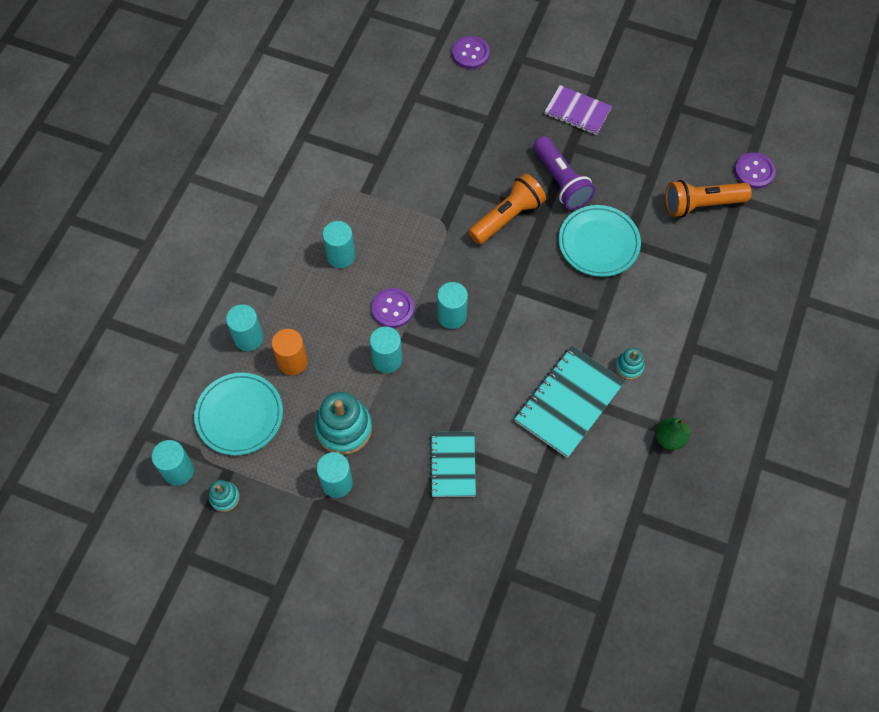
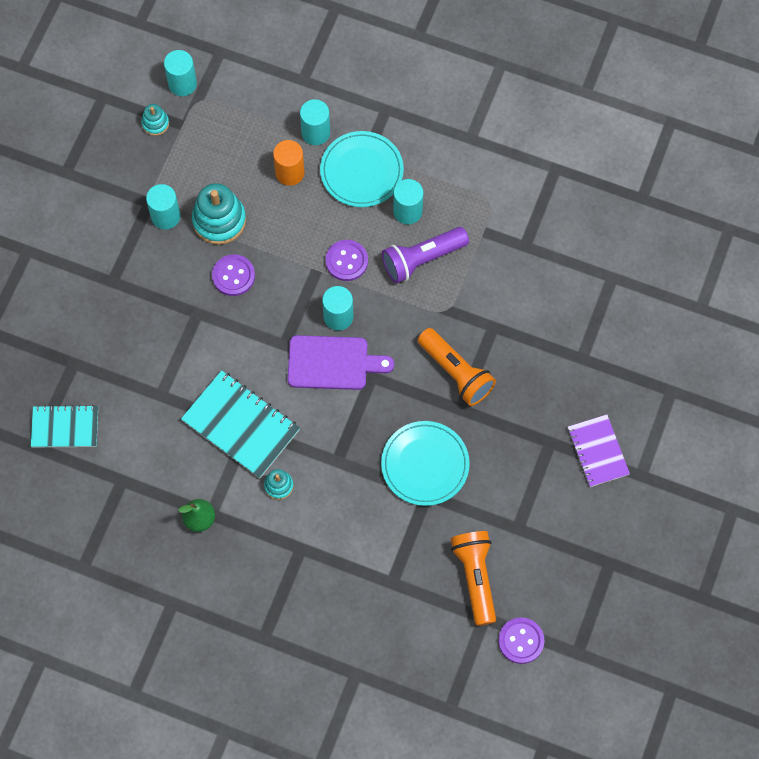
camera: 90 degrees right, 5 degrees up
(239, 415) = (235, 130): turquoise plate -> turquoise plate (361, 171)
(387, 359) = (290, 257): turquoise cylinder -> none
(453, 465) = (179, 317): turquoise notebook -> turquoise notebook (65, 427)
(470, 54) = (674, 338): purple button -> purple button (233, 276)
(500, 320) = (332, 363): none -> purple cutting board
(561, 182) = (502, 429): purple flashlight -> purple flashlight (422, 259)
(577, 111) = (598, 451): purple notebook -> purple notebook turned 45 degrees counterclockwise

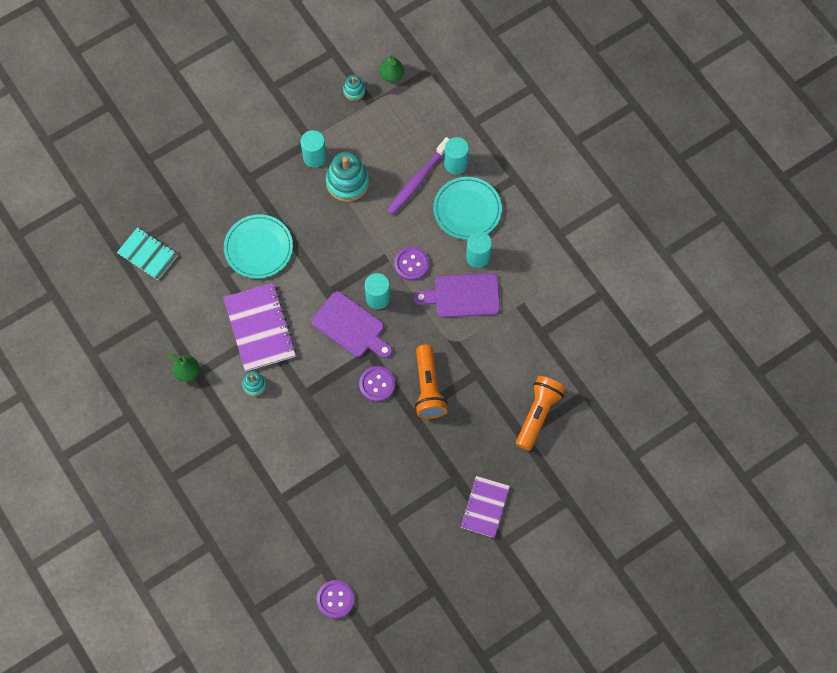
camera: 35 degrees right, 0 degrees up
(182, 84) = (391, 75): turquoise cylinder -> green pear
(233, 276) = (329, 225): purple button -> purple button (377, 384)
(240, 425) = (260, 328): turquoise notebook -> purple notebook
(290, 173) = (418, 180): orange cylinder -> purple toothbrush
(422, 259) = (463, 296): purple flashlight -> purple cutting board
(425, 464) = (361, 436): turquoise plate -> turquoise plate (258, 248)
(475, 577) = (337, 535): orange flashlight -> orange flashlight (538, 414)

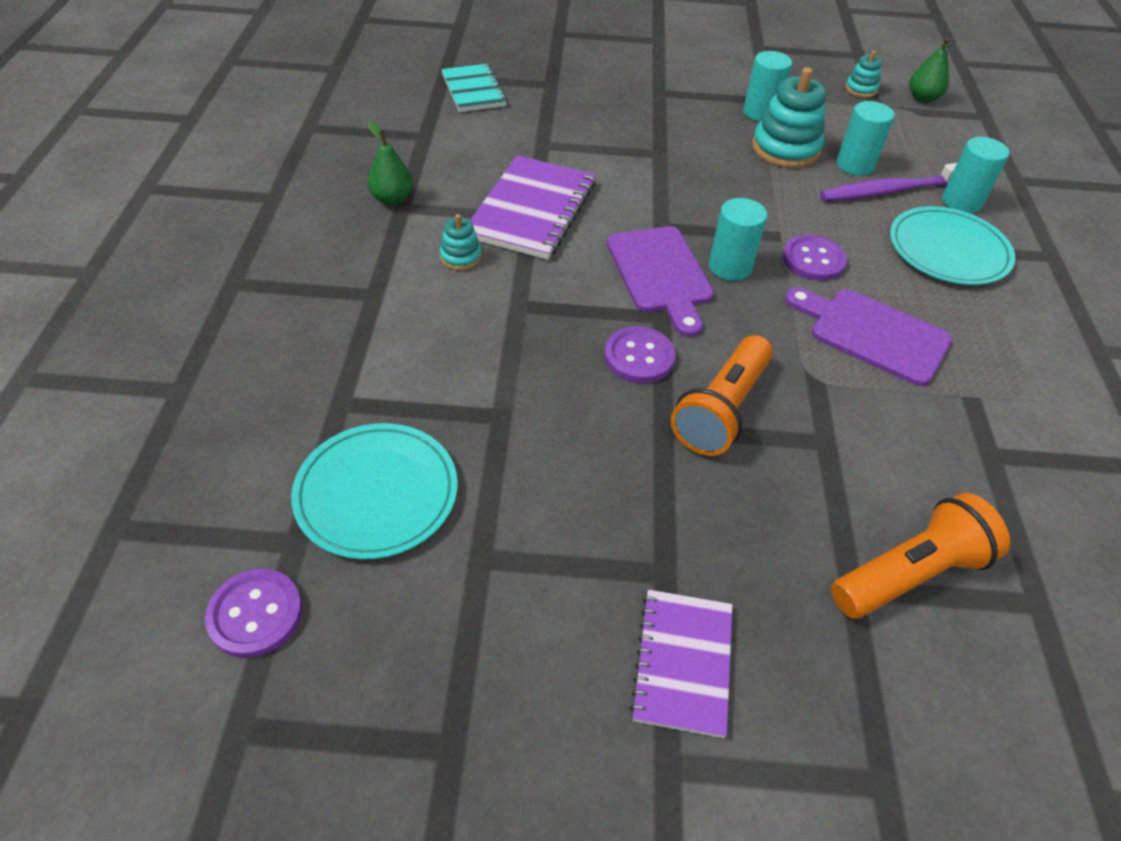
camera: 35 degrees right, 20 degrees down
(258, 248) = (610, 146): turquoise plate -> turquoise plate (377, 493)
(478, 257) = (931, 305): turquoise cylinder -> turquoise cylinder (855, 165)
(485, 507) = (683, 663): purple notebook -> purple notebook turned 45 degrees counterclockwise

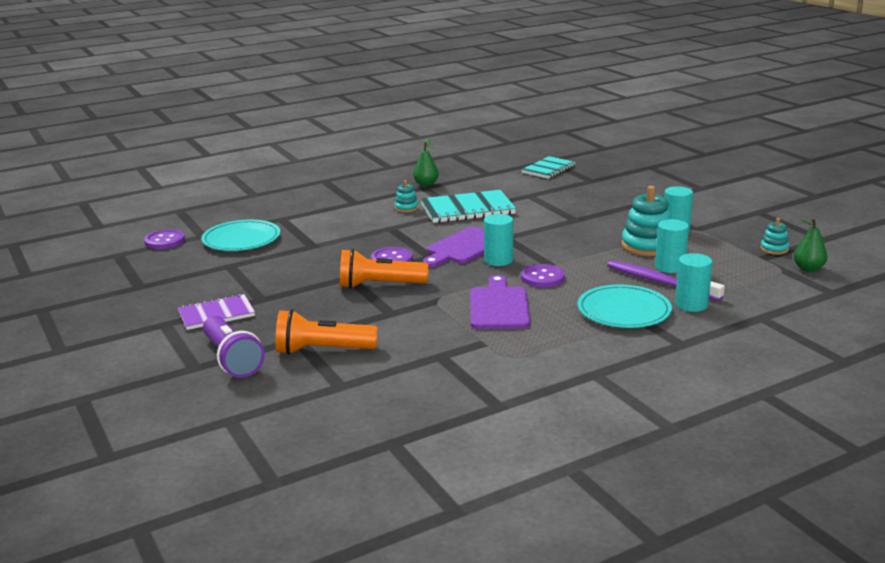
camera: 60 degrees right, 25 degrees down
(532, 210) = (467, 209): purple notebook -> turquoise notebook
(883, 711) = (232, 359): none -> purple flashlight
(910, 573) = (322, 350): orange flashlight -> orange flashlight turned 150 degrees clockwise

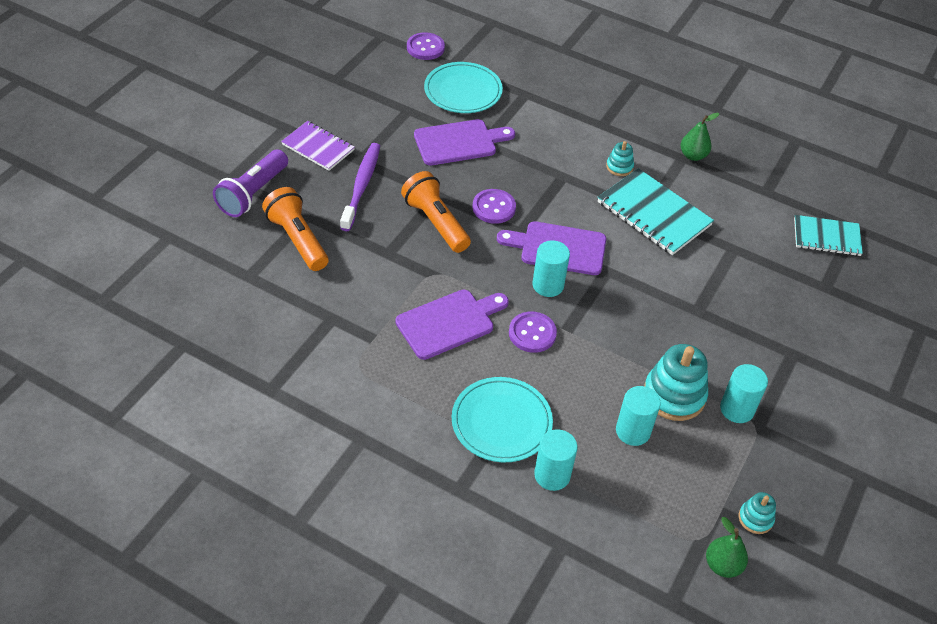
camera: 55 degrees right, 25 degrees up
(299, 255) = (459, 142): none -> purple cutting board
(660, 282) = (588, 434): purple toothbrush -> purple toothbrush (361, 186)

